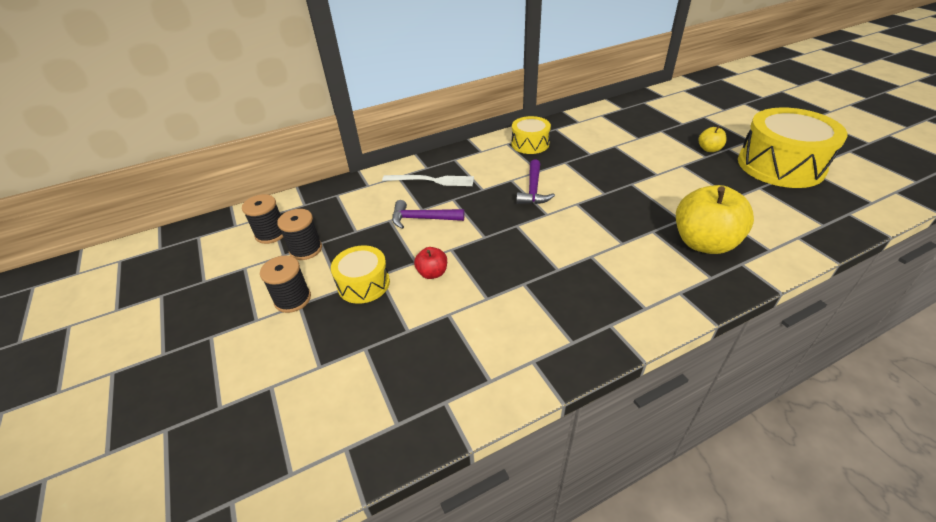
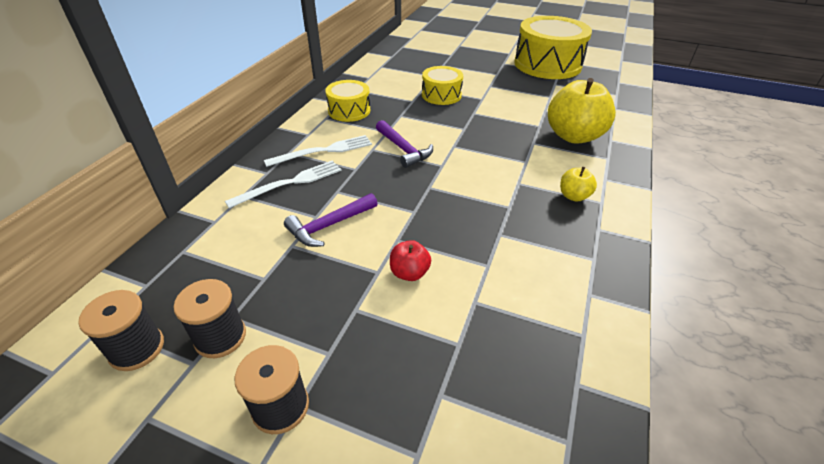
camera: 45 degrees left, 0 degrees up
(363, 284) = (349, 329): yellow drum -> yellow drum (441, 95)
(477, 167) = (323, 151): none -> white fork
(709, 149) = (492, 68): yellow apple -> yellow apple (573, 196)

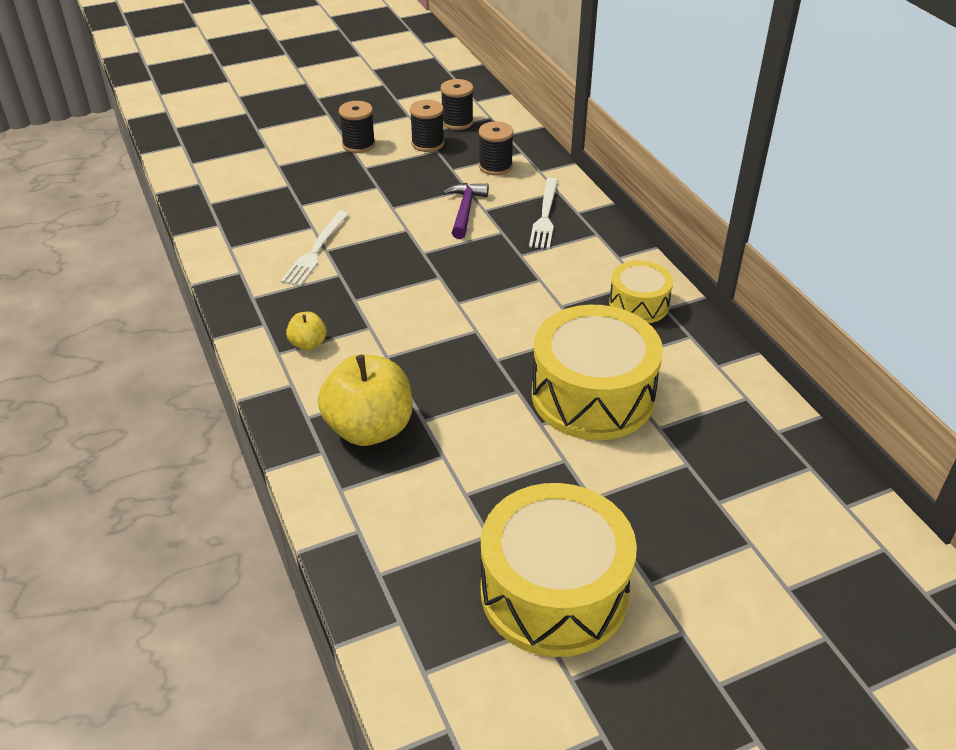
camera: 135 degrees right, 0 degrees up
(230, 252) = (495, 166): none -> black spool
(323, 151) = (574, 252): white fork -> white fork (316, 251)
(403, 149) = (513, 296): purple hammer -> none
(409, 273) = (372, 218): red apple -> none
(441, 95) = (592, 395): yellow drum -> yellow drum, size x1.87

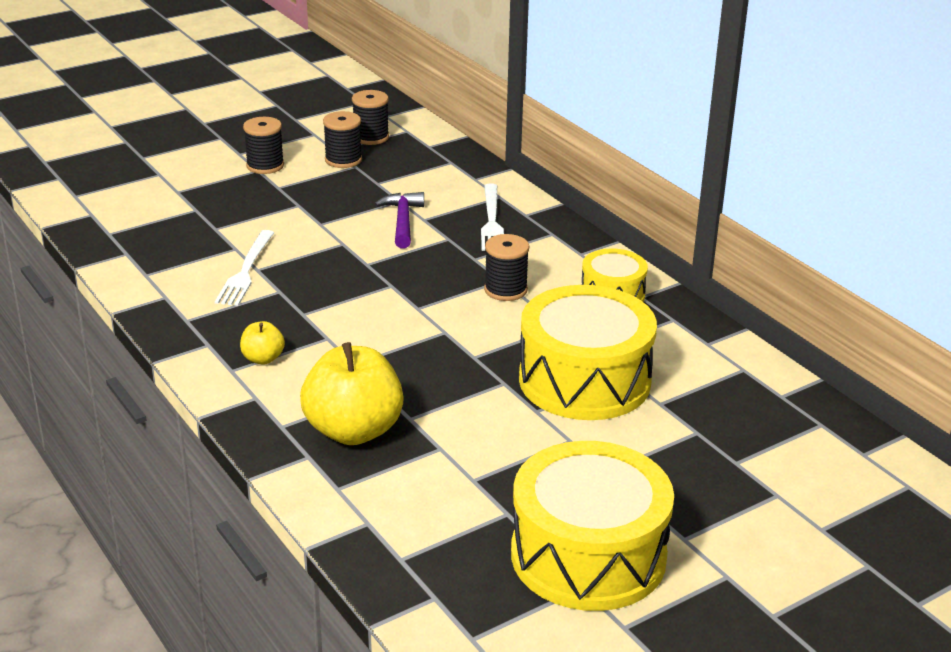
camera: 10 degrees left, 10 degrees down
(495, 166) = (425, 177): black spool -> black spool (505, 290)

